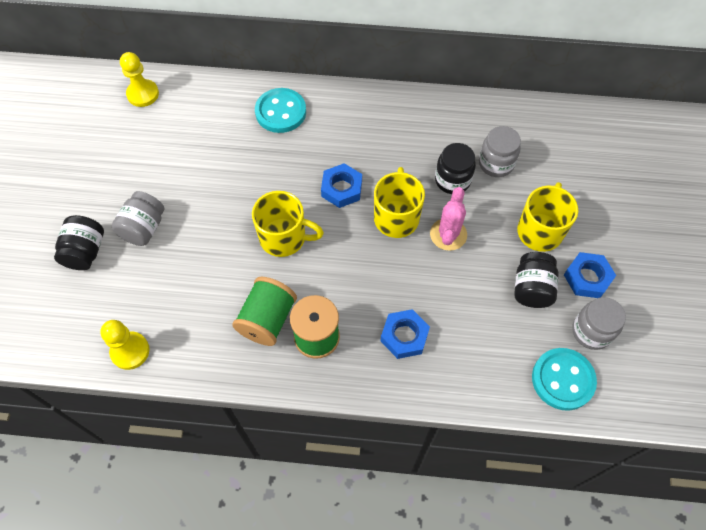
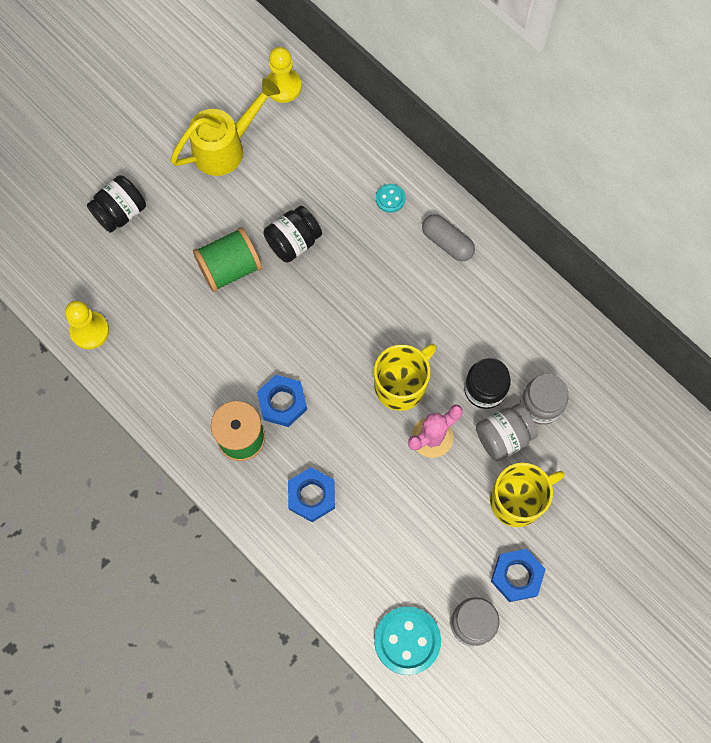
camera: 40 degrees right, 10 degrees up
(133, 156) = (226, 147): none -> yellow watering can
(144, 228) = (182, 226): grey jar -> grey jar (503, 437)
(267, 319) = (215, 390): green spool -> green spool (230, 268)
(280, 112) = (390, 199): turquoise button -> turquoise button, size x0.50
(284, 238) = (289, 327): yellow mug -> none
(341, 189) = (378, 319): blue nut -> blue nut (282, 402)
(343, 112) = (447, 242): none -> grey capsule
(531, 289) = (458, 545): black jar -> black jar (293, 242)

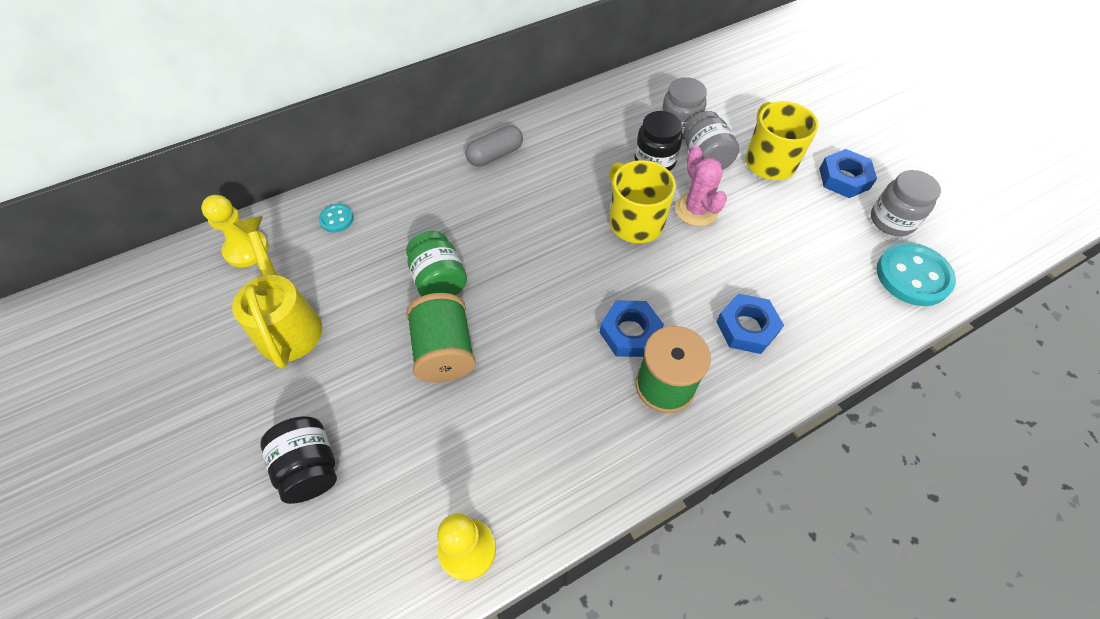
camera: 75 degrees left, 15 degrees down
(293, 242) = (439, 280): black jar -> green jar
(390, 199) = (428, 187): turquoise button -> turquoise button (336, 219)

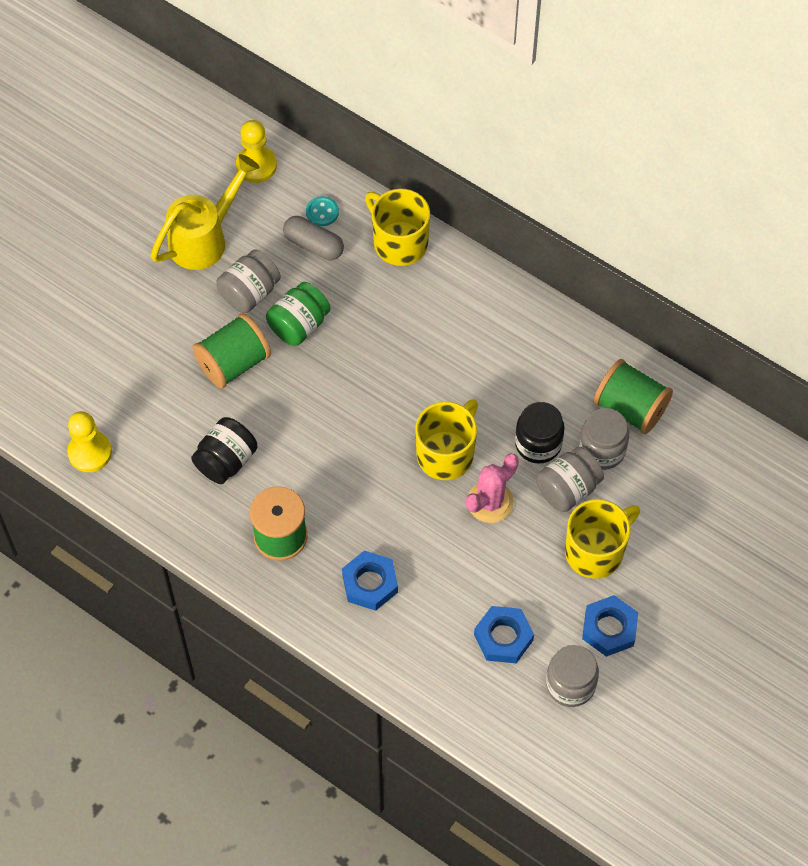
camera: 65 degrees right, 5 degrees up
(310, 467) = (100, 324): black jar -> black jar (226, 461)
(376, 307) = (249, 293): none -> grey jar
(409, 178) = (399, 242): none -> yellow mug
(495, 155) = (468, 300): grey capsule -> grey capsule (313, 245)
(630, 332) = (319, 493): blue nut -> blue nut (503, 637)
(650, 100) = (630, 408): none -> green spool
(913, 276) = (503, 714): turquoise button -> none

